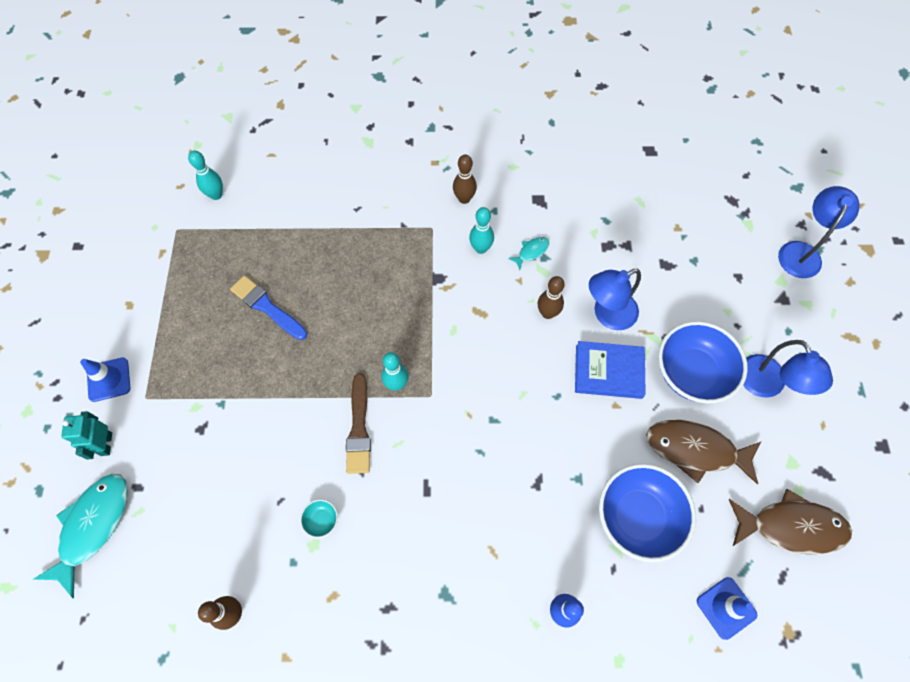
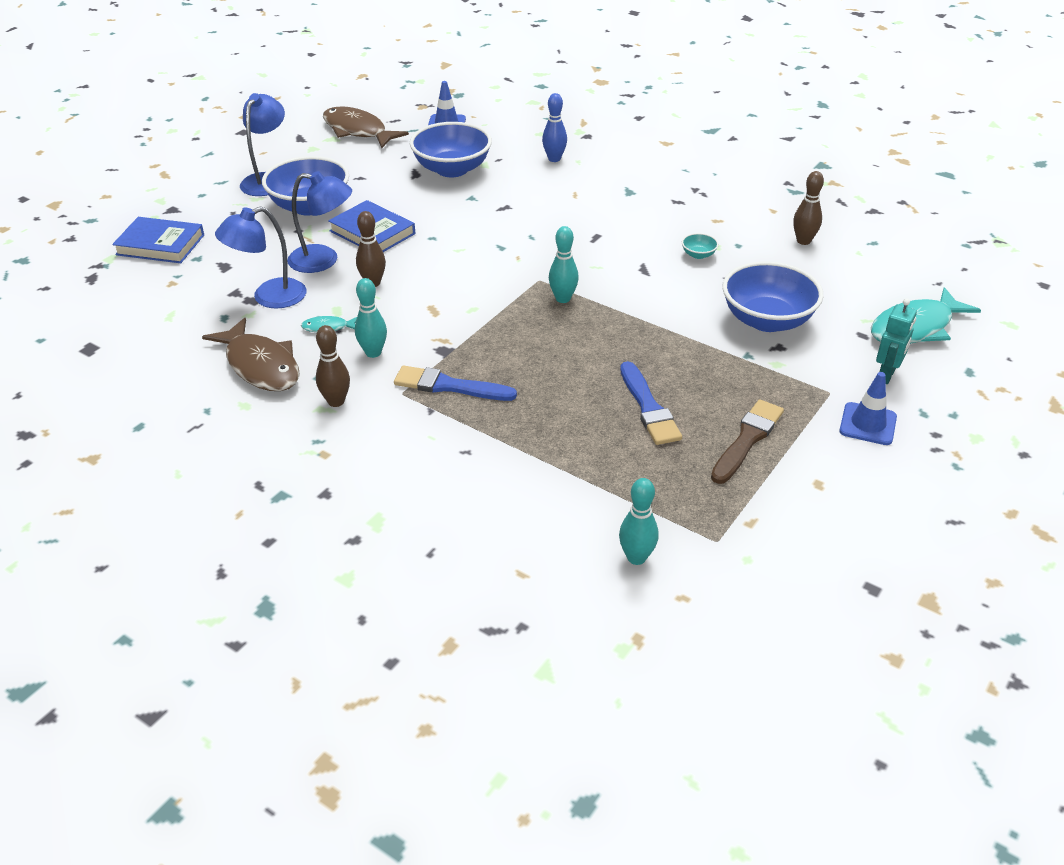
camera: 145 degrees left, 25 degrees down
(222, 458) = (767, 320): none -> blue bowl
(359, 428) = (623, 287): brown brush -> brown brush (747, 439)
(408, 250) = (449, 386): none -> blue brush
(695, 450) = (368, 176): brown fish -> brown fish (261, 366)
(736, 257) = (160, 245): none -> blue book
(801, 252) = (105, 225): blue lamp -> blue lamp (269, 297)

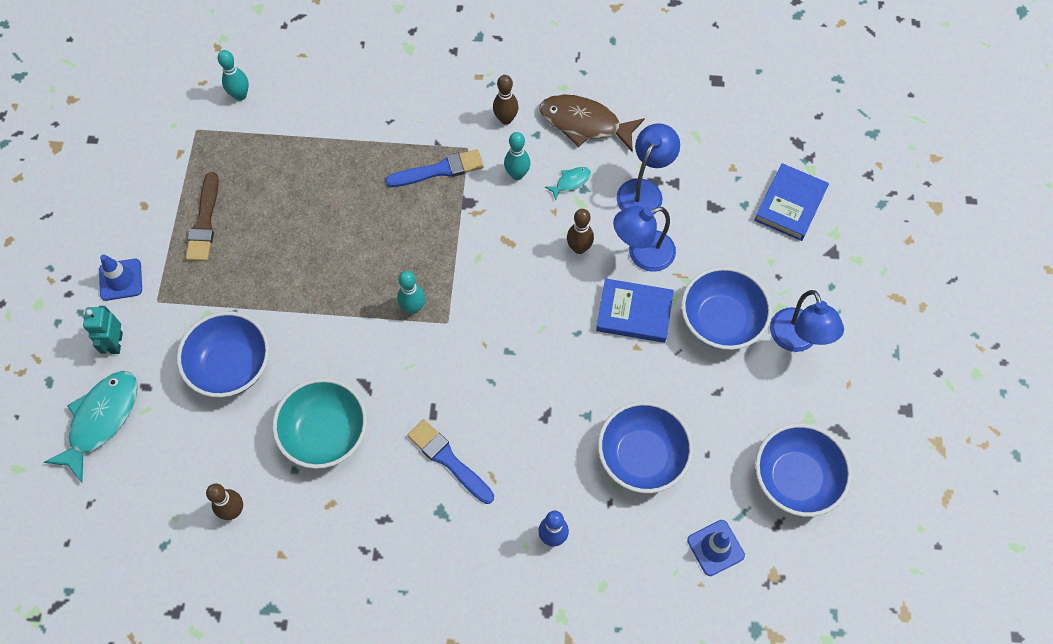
camera: 150 degrees right, 25 degrees up
(160, 245) = (790, 204): blue book -> blue book turned 45 degrees counterclockwise
(358, 131) = (795, 478): brown fish -> blue bowl
(649, 408) = (286, 218): blue brush -> blue brush (448, 460)
(698, 255) = (325, 433): turquoise bowl -> turquoise bowl, size x2.47

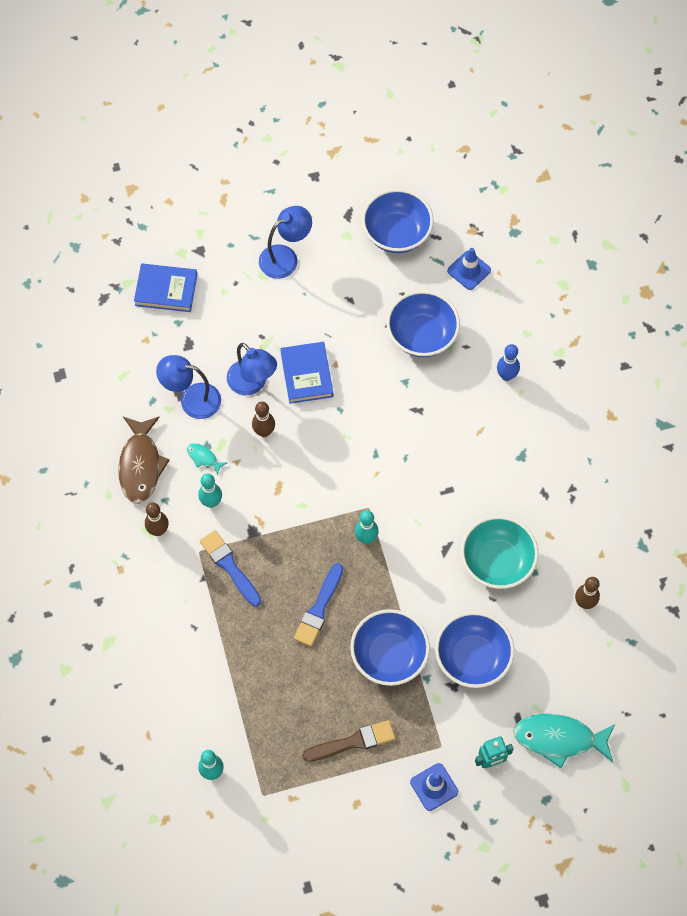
camera: 110 degrees left, 0 degrees up
(448, 460) = (480, 465): blue brush -> blue brush (319, 608)
(721, 321) = (290, 312): blue bowl -> blue bowl (389, 656)

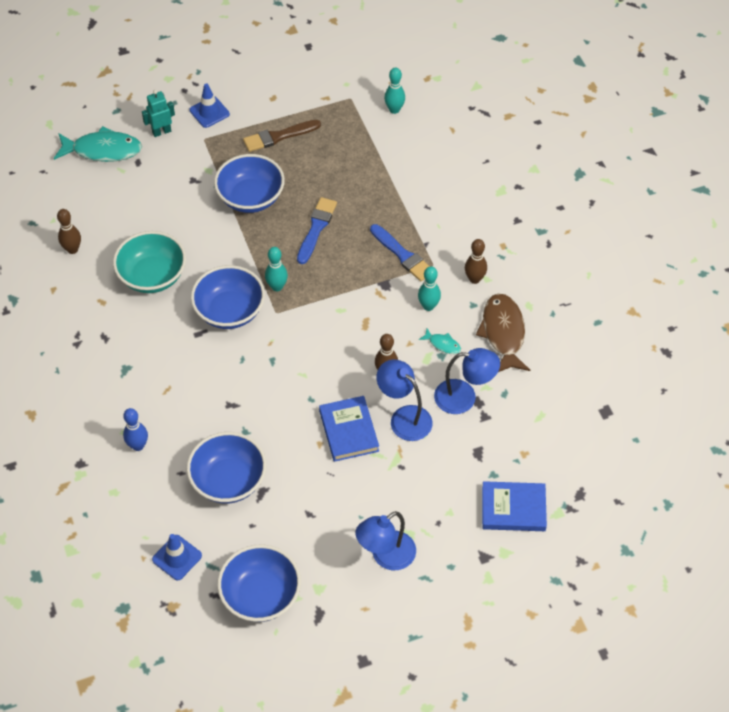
camera: 175 degrees right, 10 degrees down
(472, 658) = (176, 201): blue bowl -> blue bowl (229, 311)

